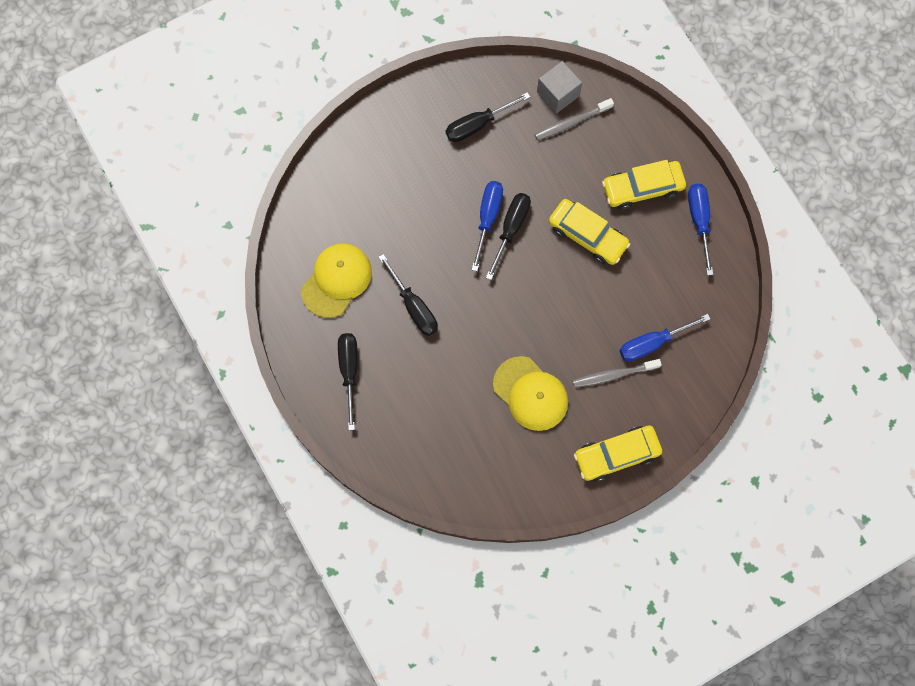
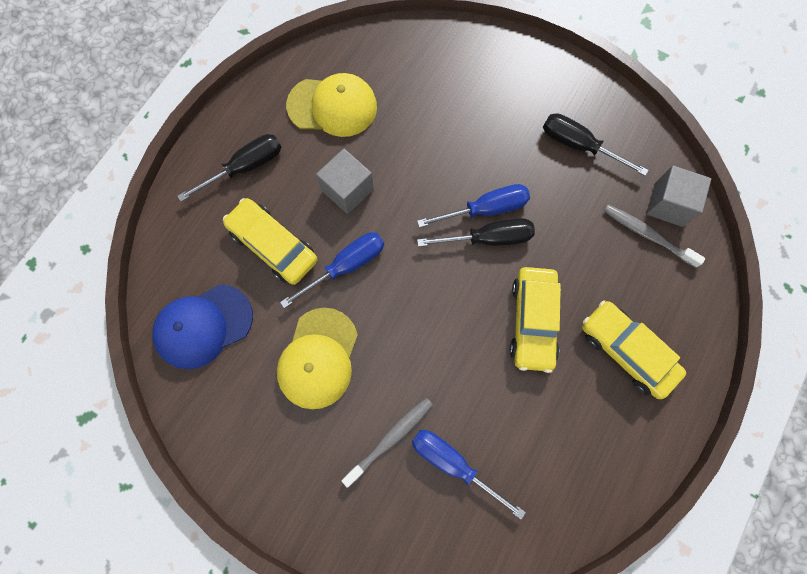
camera: 60 degrees right, 0 degrees up
(413, 306) = (347, 190): black screwdriver -> grey cube
(460, 462) = (203, 326): none -> blue cap
(613, 375) = (390, 439): grey toothbrush -> grey toothbrush turned 90 degrees clockwise
(616, 455) = (298, 494): yellow car -> yellow car (273, 245)
(699, 221) = (631, 438): blue screwdriver -> blue screwdriver (346, 266)

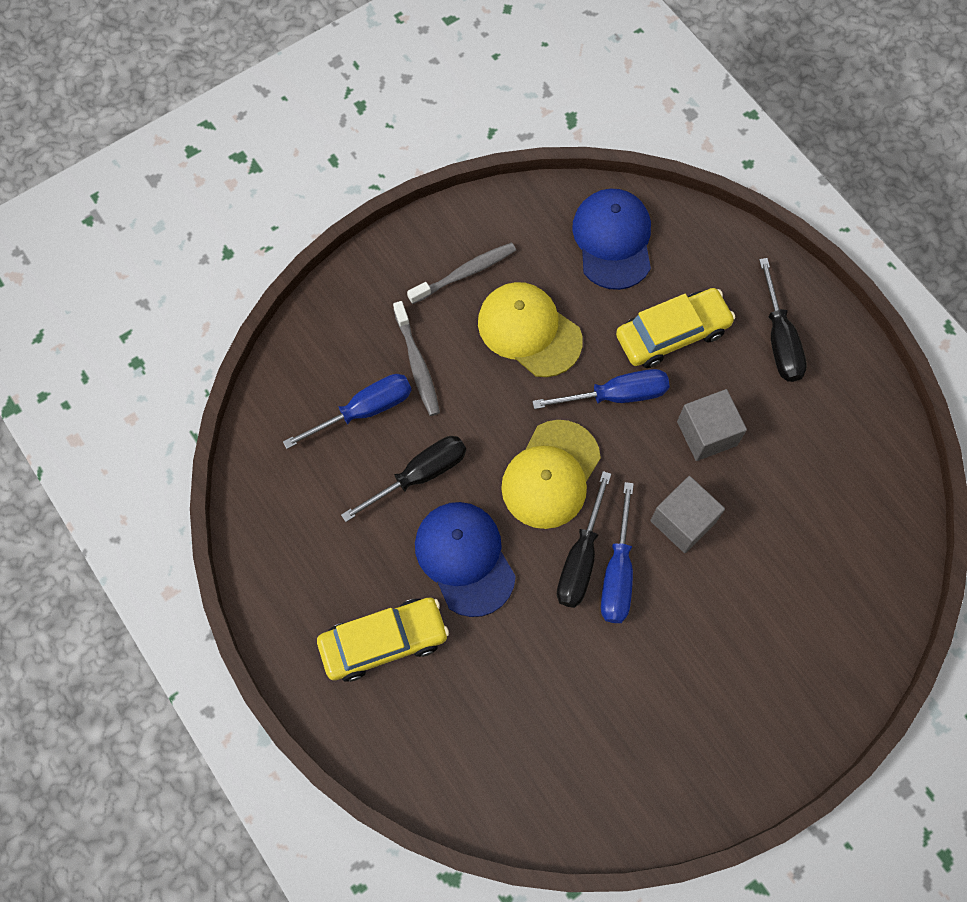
camera: 115 degrees right, 5 degrees down
(332, 106) = (823, 461): yellow cap -> yellow cap (550, 474)
(346, 266) = (616, 395): blue screwdriver -> blue screwdriver turned 90 degrees counterclockwise
(532, 321) = (465, 558): yellow car -> blue cap
(579, 146) = (652, 728): black screwdriver -> black screwdriver (419, 475)
(647, 235) = (502, 745): grey toothbrush -> grey toothbrush (465, 273)
(668, 204) = (528, 796): grey cube -> grey cube (683, 521)

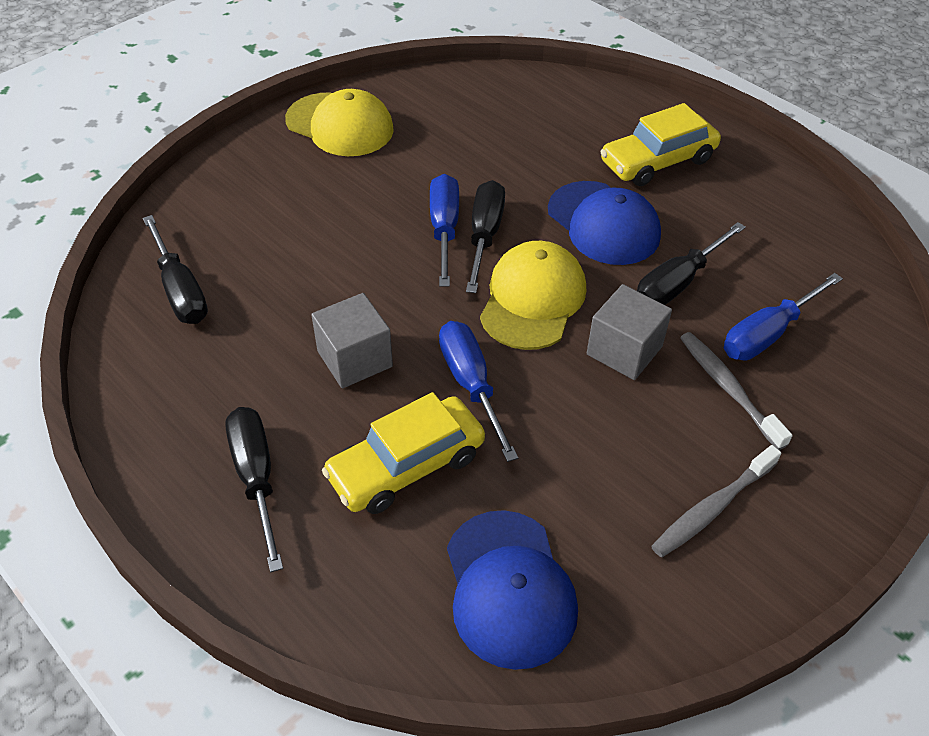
camera: 170 degrees right, 20 degrees down
(529, 331) = (600, 445): yellow cap -> yellow cap (340, 125)
(616, 395) = (471, 385): blue screwdriver -> blue screwdriver turned 90 degrees clockwise
(683, 521) = (378, 276): grey cube -> grey cube (624, 350)
(859, 530) = (180, 290): none -> black screwdriver

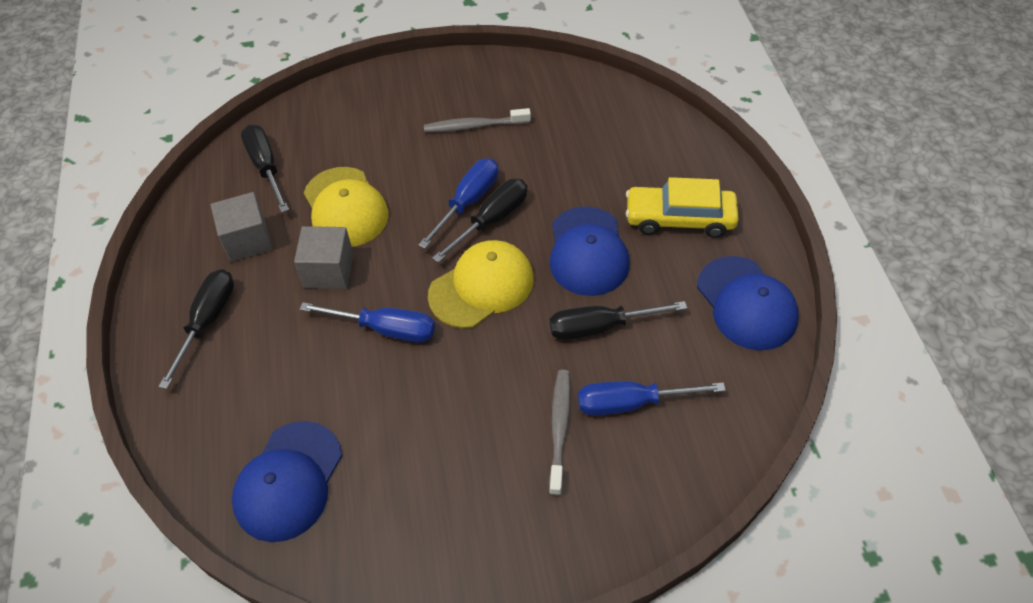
camera: 35 degrees right, 5 degrees up
(180, 290) = (266, 167): black screwdriver -> black screwdriver turned 150 degrees clockwise
(340, 125) = (466, 85): yellow cap -> yellow cap (345, 207)
(406, 466) = (298, 363): yellow car -> none
(471, 385) = (385, 329): blue screwdriver -> blue screwdriver turned 90 degrees clockwise
(624, 350) = (511, 359): grey cube -> grey cube (247, 240)
(712, 508) = (465, 508): grey toothbrush -> grey toothbrush (474, 126)
(780, 205) = (746, 303): none -> blue cap

